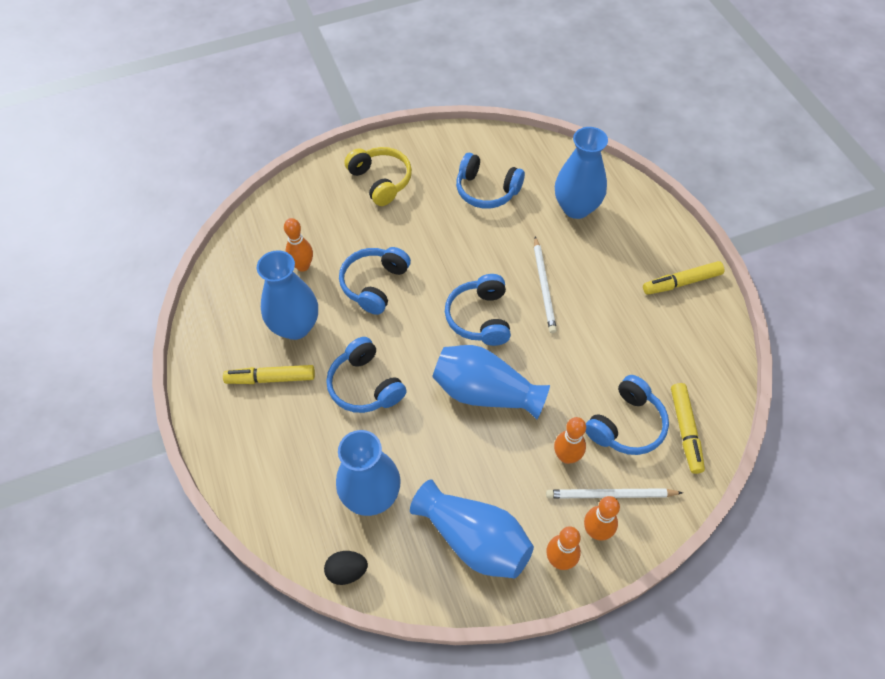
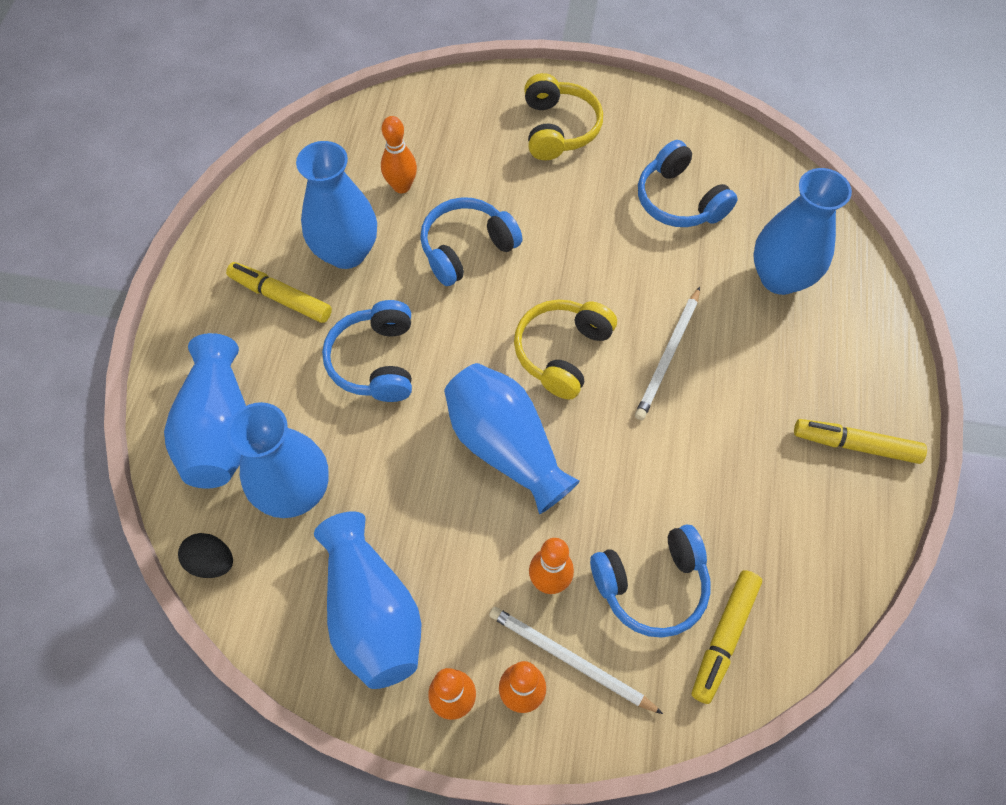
camera: 30 degrees right, 5 degrees up
(291, 485) = (220, 430): none -> blue vase
(480, 317) = (562, 352): blue headphones -> yellow headphones

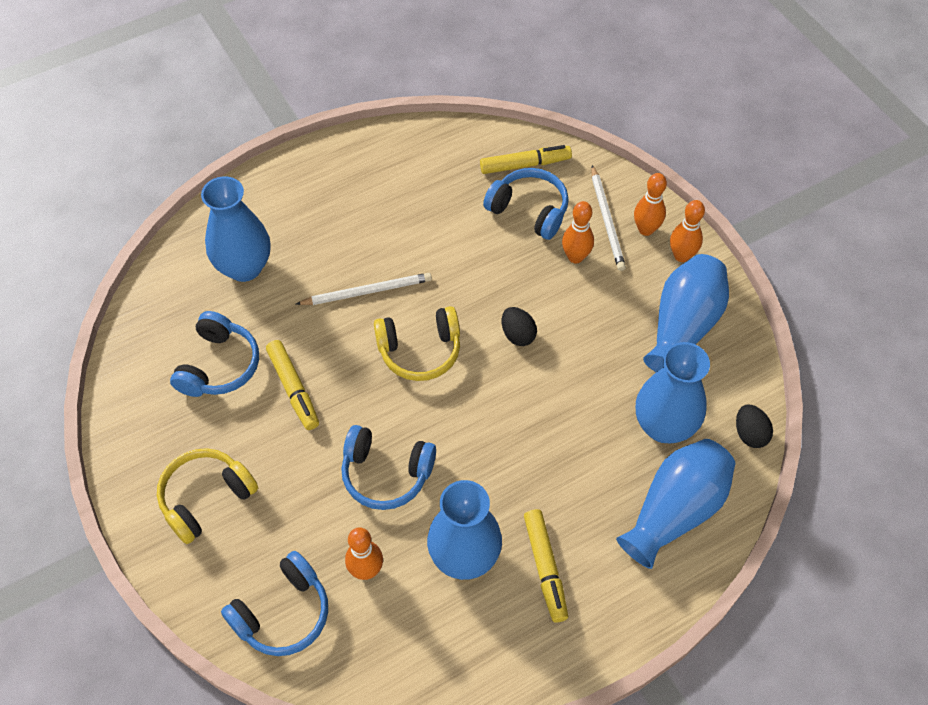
camera: 130 degrees left, 5 degrees down
(375, 361) = (533, 457): blue headphones -> blue headphones (283, 613)
(505, 446) = (518, 335): blue vase -> black egg
(855, 445) = (346, 168): yellow marker -> yellow marker (293, 389)

